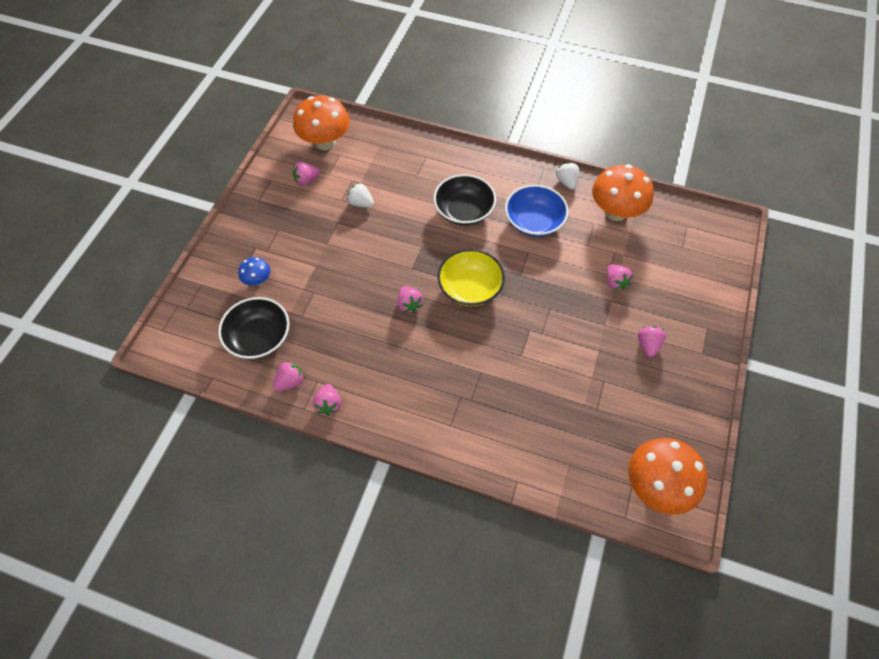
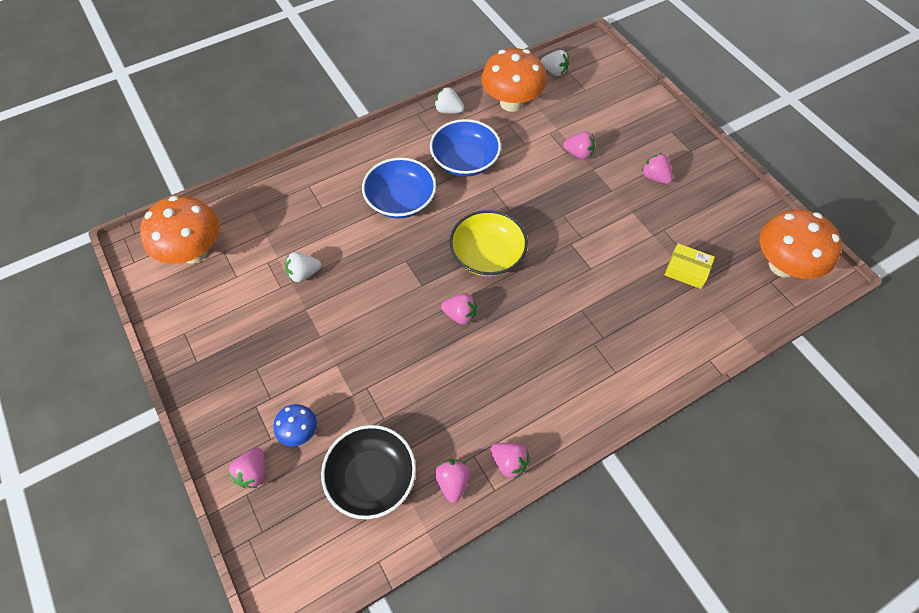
camera: 50 degrees left, 0 degrees up
(306, 180) = (222, 301): pink strawberry -> pink strawberry (253, 473)
(464, 211) = (400, 200): black bowl -> blue bowl
(581, 419) = (686, 271): none -> yellow box
(677, 217) = (554, 71): none -> white strawberry

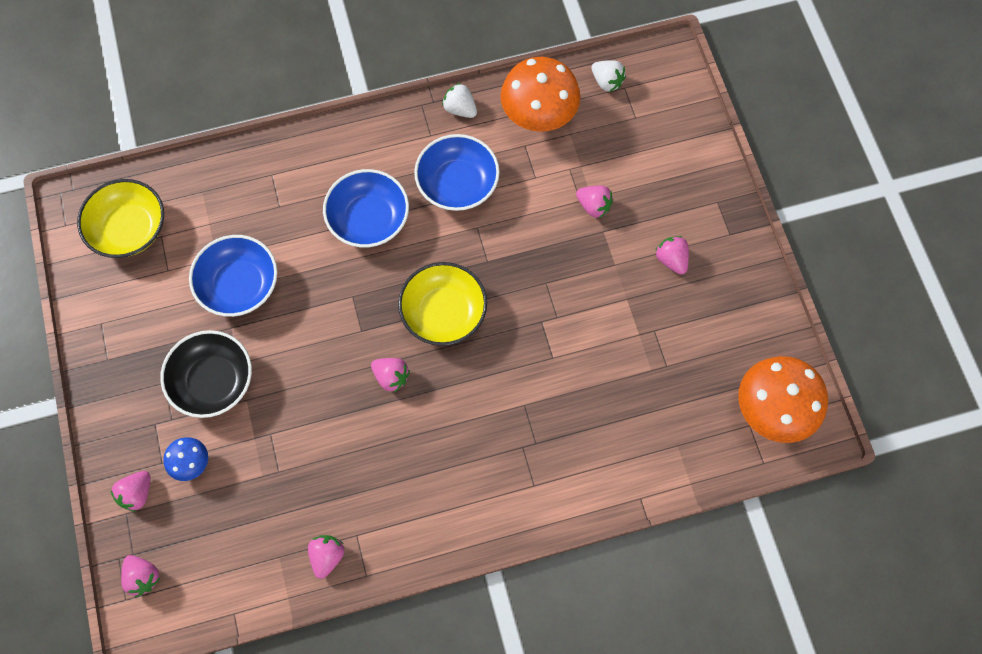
camera: 15 degrees right, 10 degrees up
(193, 252) = (129, 229): orange mushroom -> yellow bowl
(304, 273) = (239, 285): white strawberry -> blue bowl
(372, 478) = (249, 530): black bowl -> black bowl (213, 381)
(509, 462) = (389, 552): pink strawberry -> pink strawberry (143, 576)
(686, 271) = (658, 388): yellow box -> none

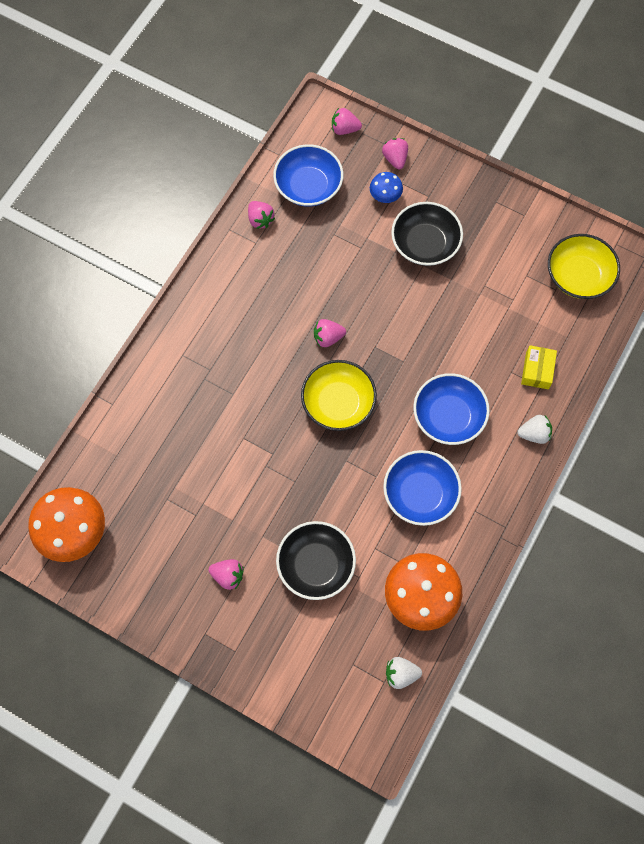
camera: 135 degrees right, 0 degrees up
(239, 285) = (476, 305): blue bowl -> blue bowl (308, 186)
(258, 188) = (537, 370): none -> yellow box
(460, 109) = (477, 549): white strawberry -> white strawberry (534, 434)
(593, 206) = (316, 565): pink strawberry -> black bowl

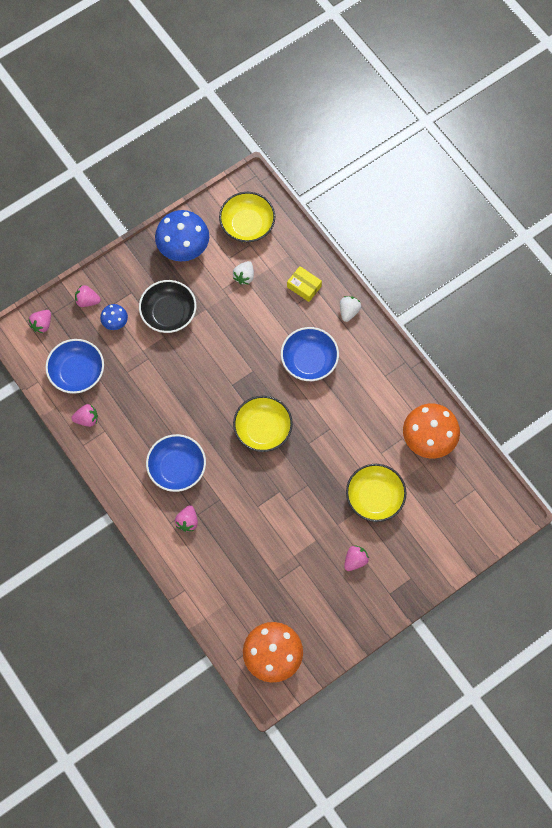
camera: 65 degrees left, 0 degrees up
(316, 565) = (374, 497): black bowl -> yellow bowl
(328, 338) = (209, 414): pink strawberry -> pink strawberry (187, 521)
(401, 674) = (474, 476): white strawberry -> white strawberry (244, 276)
(420, 493) = (356, 405): blue bowl -> blue bowl (177, 468)
(511, 224) = (183, 248): none -> blue mushroom

